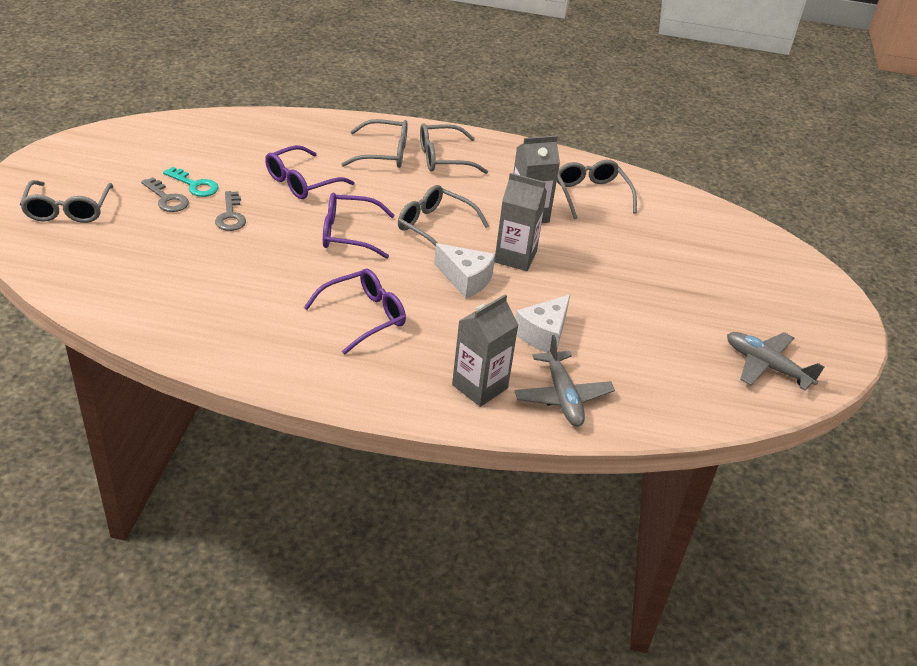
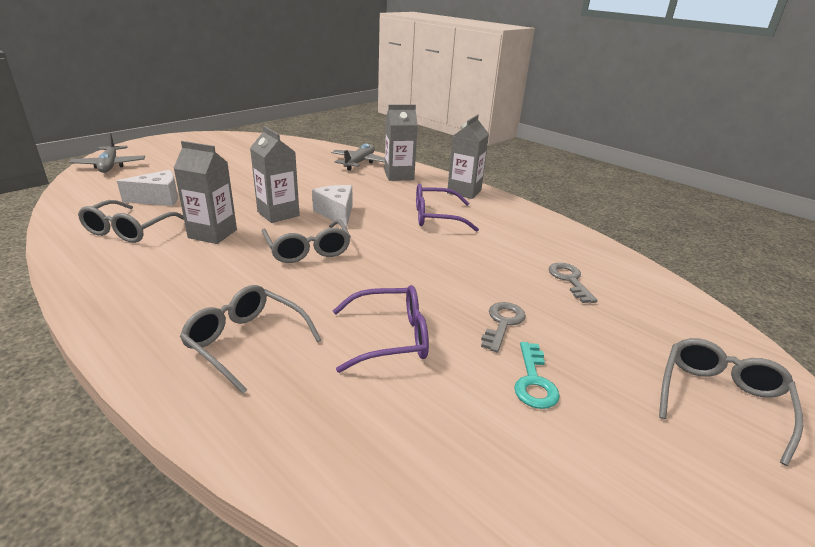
camera: 145 degrees left, 10 degrees down
(167, 199) = (577, 372): grey key -> grey key (569, 280)
(195, 185) = (534, 381): turquoise key -> turquoise key turned 150 degrees counterclockwise
(348, 234) = (392, 268): purple glasses -> none
(367, 386) = (464, 191): none -> grey carton
(443, 158) = (189, 310): grey glasses -> none
(543, 334) = (329, 180): white cheese -> white cheese (158, 199)
(766, 366) = (236, 144): grey plane -> grey plane (110, 165)

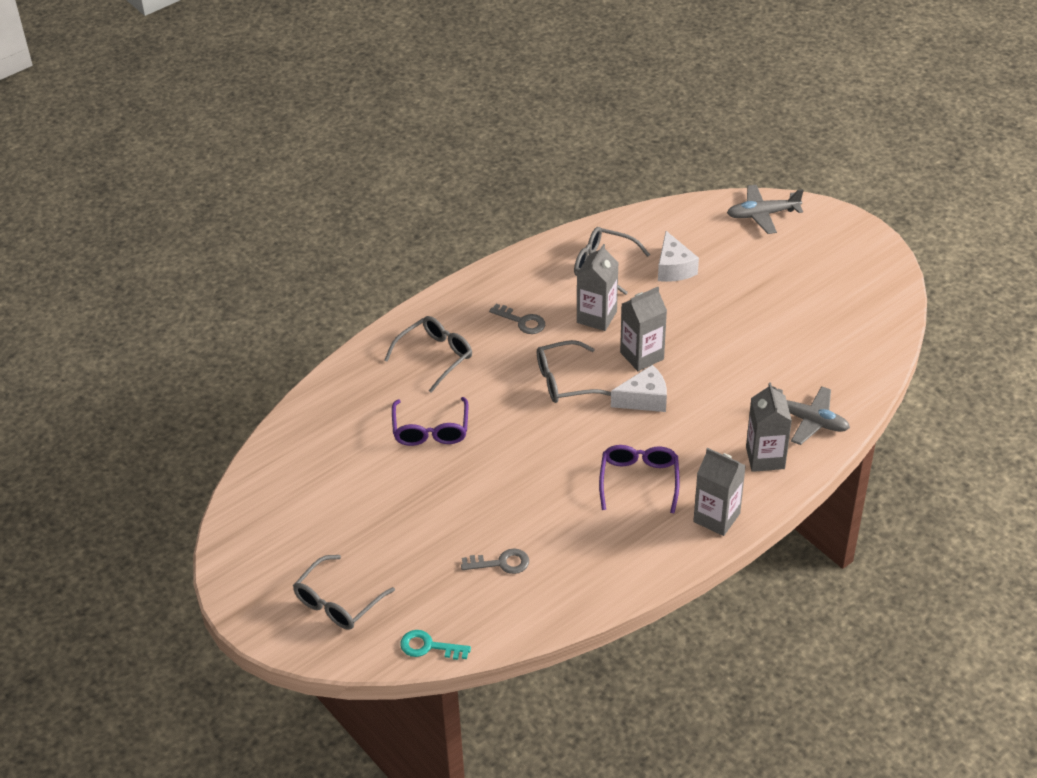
camera: 100 degrees right, 15 degrees up
(502, 323) = (440, 498): grey key -> grey key (522, 321)
(534, 381) = (373, 502): turquoise key -> turquoise key (429, 646)
(720, 400) = (338, 602): grey glasses -> grey glasses turned 90 degrees clockwise

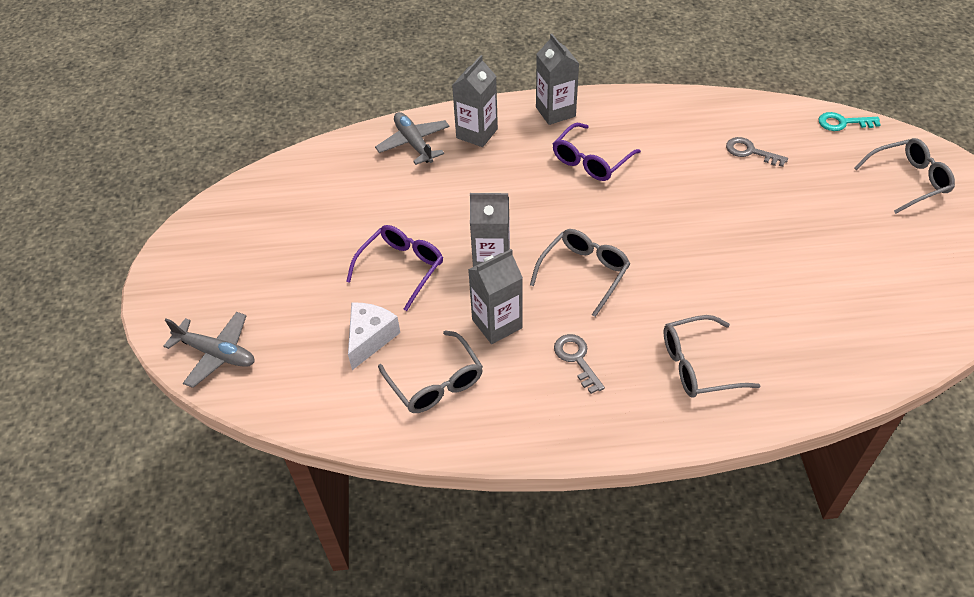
camera: 145 degrees left, 5 degrees up
(429, 646) = (843, 123): turquoise key -> turquoise key turned 135 degrees clockwise
(431, 430) = (748, 286): purple glasses -> purple glasses (401, 268)
(564, 381) = (584, 273): grey glasses -> grey glasses turned 75 degrees counterclockwise
(644, 399) = (527, 221): white cheese -> none

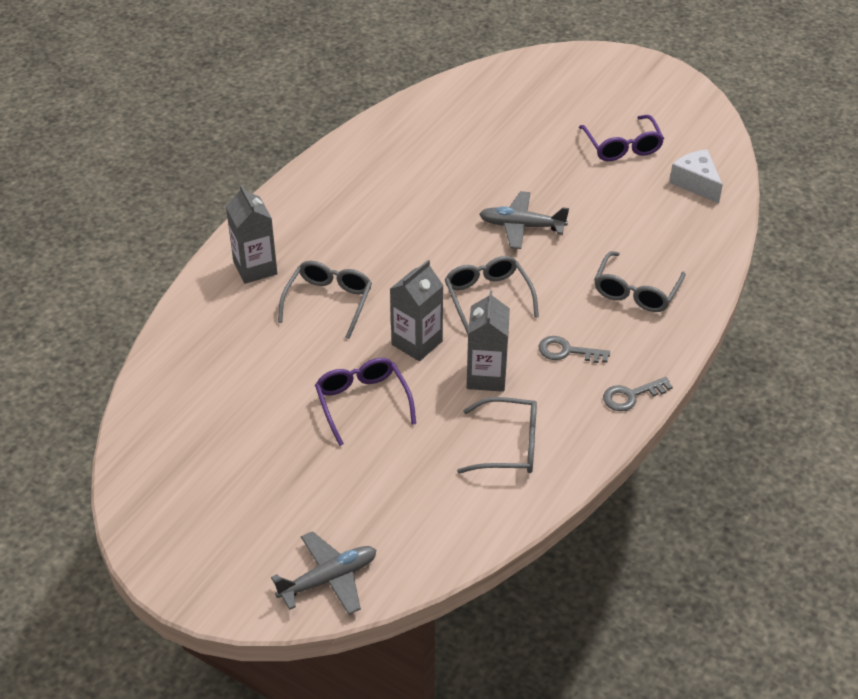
camera: 55 degrees left, 5 degrees down
(370, 338) = (421, 463): white cheese -> white cheese (696, 183)
(413, 143) = (217, 314): grey plane -> grey plane (521, 226)
(555, 112) = (289, 207): grey carton -> none
(590, 161) = (372, 222): purple glasses -> purple glasses (622, 147)
(750, 152) = (466, 135): grey key -> grey key (631, 396)
(843, 123) = (492, 73): turquoise key -> none
(908, 181) = (582, 84): grey glasses -> grey glasses (328, 302)

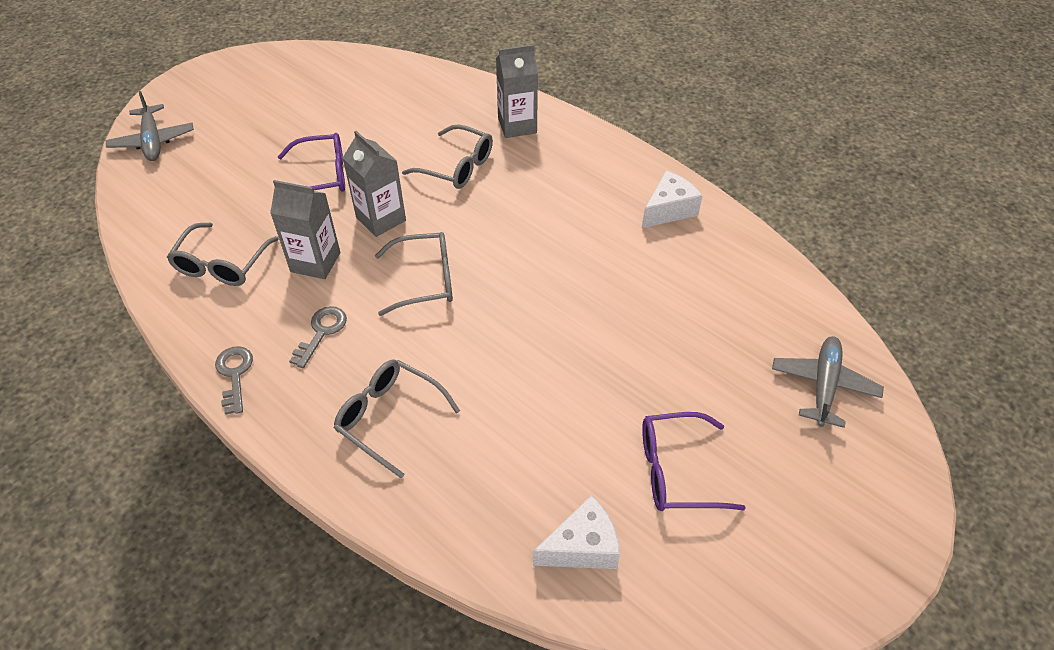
camera: 100 degrees right, 5 degrees up
(362, 161) = (668, 210): none -> white cheese
(521, 226) = (532, 328): grey plane -> grey plane (823, 385)

